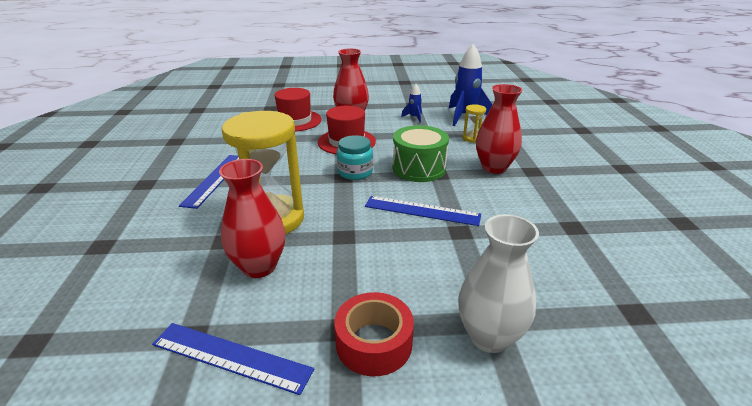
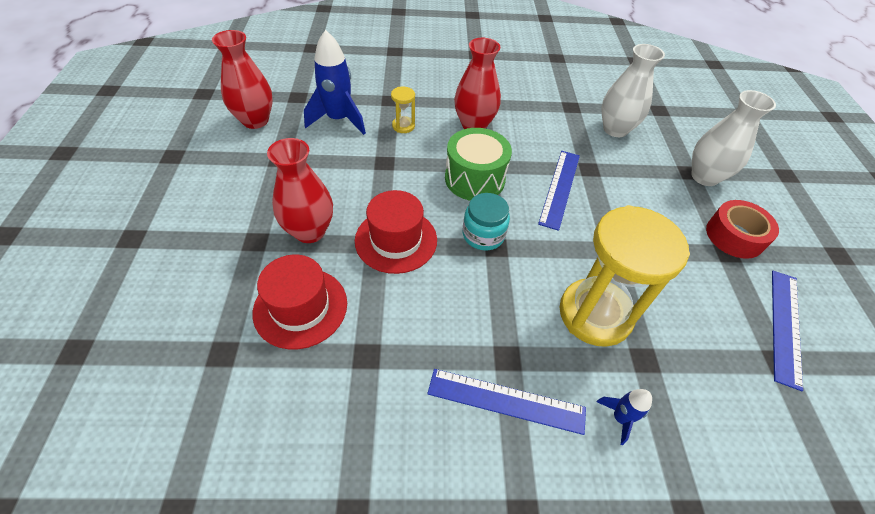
camera: 90 degrees left, 20 degrees up
(259, 266) = (677, 318): red vase -> red vase (255, 120)
(414, 117) = (328, 164): blue rocket -> blue rocket (620, 418)
(549, 259) = (615, 129): none -> white vase

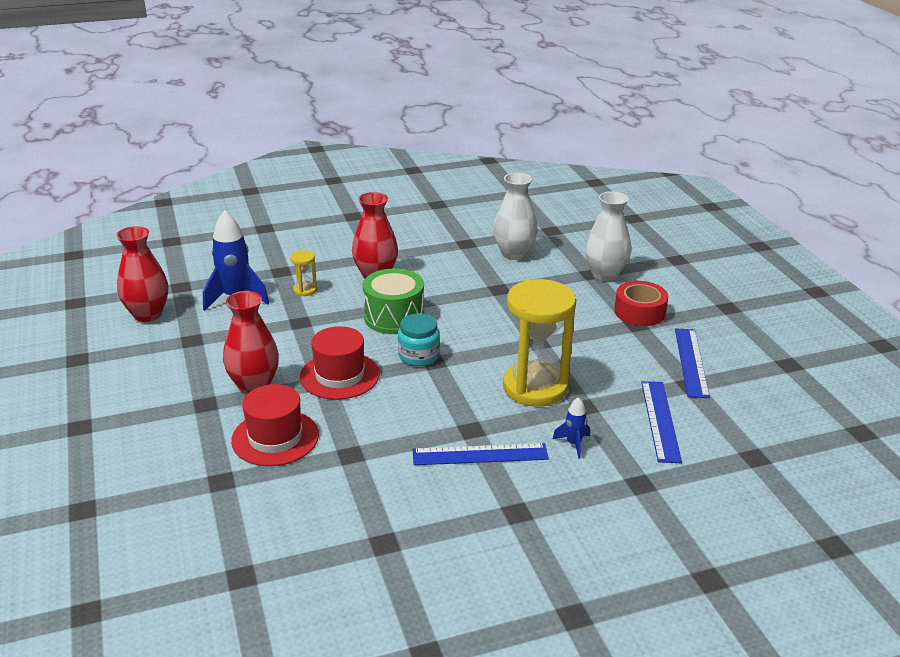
camera: 15 degrees left, 20 degrees down
(560, 188) = (476, 308): blue ruler -> blue ruler (660, 420)

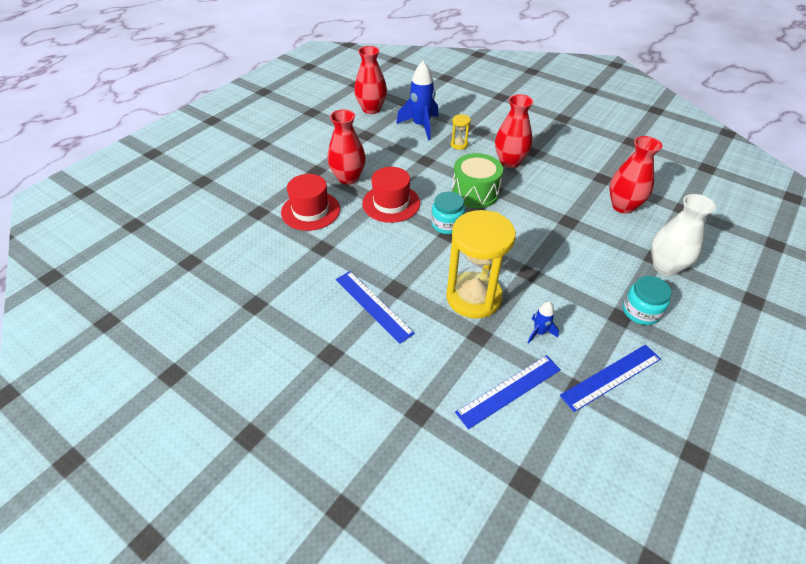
camera: 55 degrees right, 15 degrees up
(514, 254) = (623, 206): white vase -> red vase
(573, 444) = (429, 350): blue rocket -> blue rocket (539, 332)
(639, 312) = (641, 311): red tape -> turquoise jar

